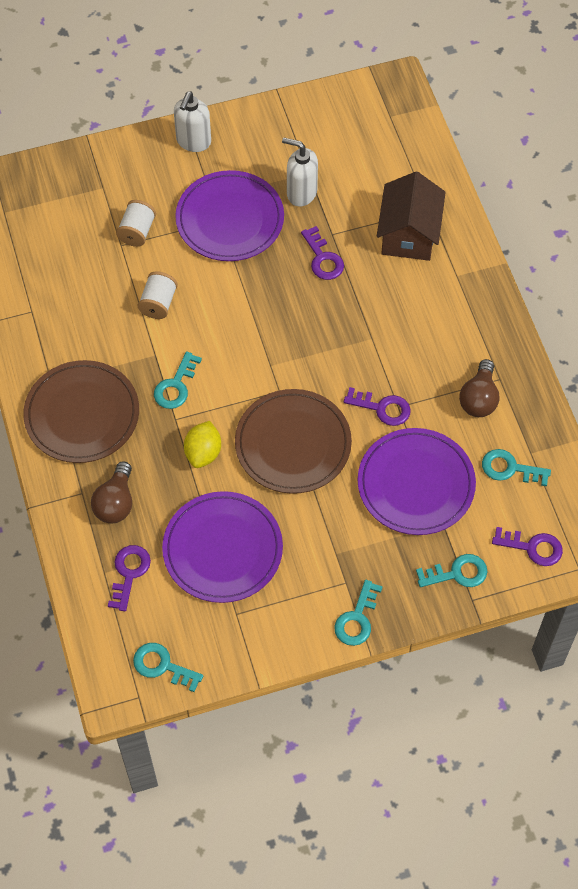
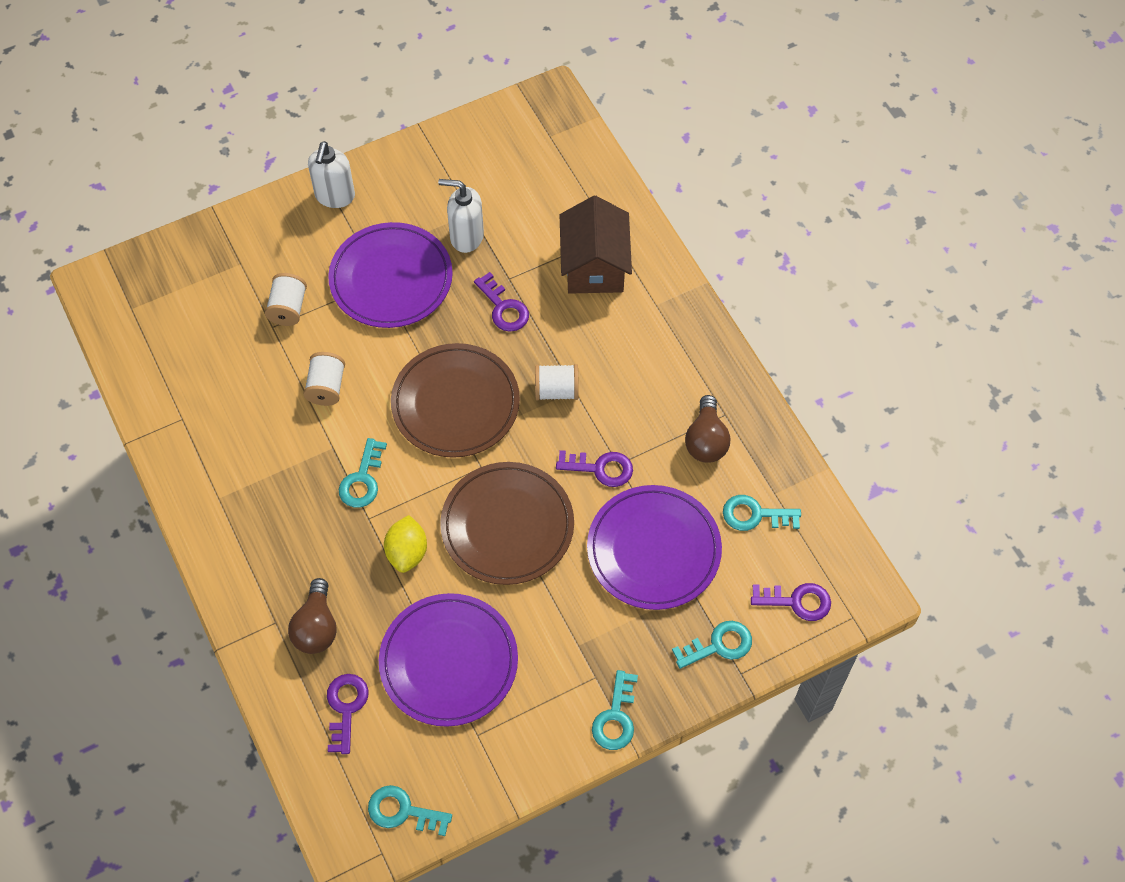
camera: 10 degrees left, 0 degrees up
(82, 414) = (260, 530): brown plate -> brown plate (455, 403)
(356, 336) = (556, 390): none -> white spool

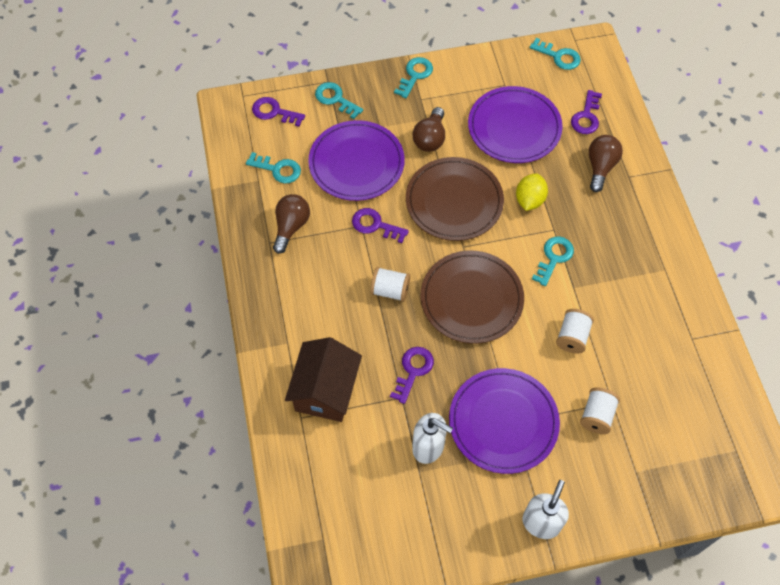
camera: 165 degrees left, 0 degrees up
(503, 308) = (413, 370): purple key -> purple key turned 45 degrees clockwise
(564, 614) = (430, 138): none -> brown light bulb
(718, 645) = (335, 99): turquoise key -> turquoise key turned 45 degrees clockwise

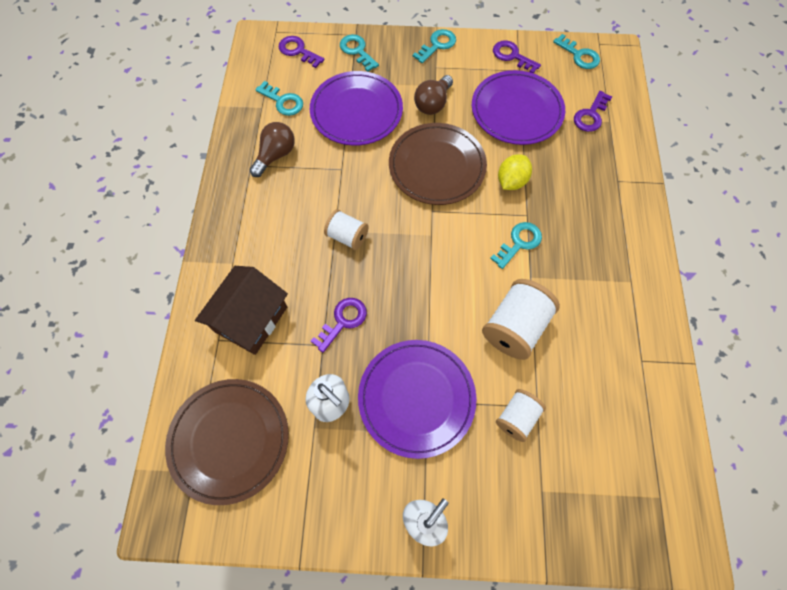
camera: 15 degrees right, 5 degrees up
(375, 225) = (354, 171): purple key -> purple key (512, 56)
(471, 299) = (424, 264): brown plate -> brown plate (229, 440)
(572, 337) = (514, 327): white spool -> white spool, size x1.64
(600, 167) = (591, 165): brown light bulb -> none

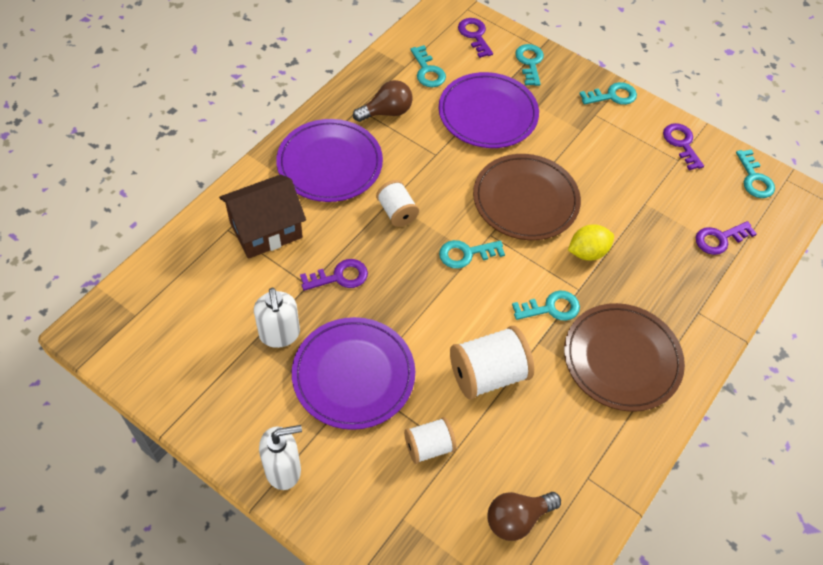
camera: 30 degrees right, 10 degrees down
(229, 440) = (179, 309): brown plate -> brown plate (622, 359)
(426, 238) = (466, 254): none -> turquoise key
(433, 104) = (566, 145): brown light bulb -> brown light bulb (517, 519)
(516, 111) = (645, 194): purple plate -> purple plate (330, 164)

